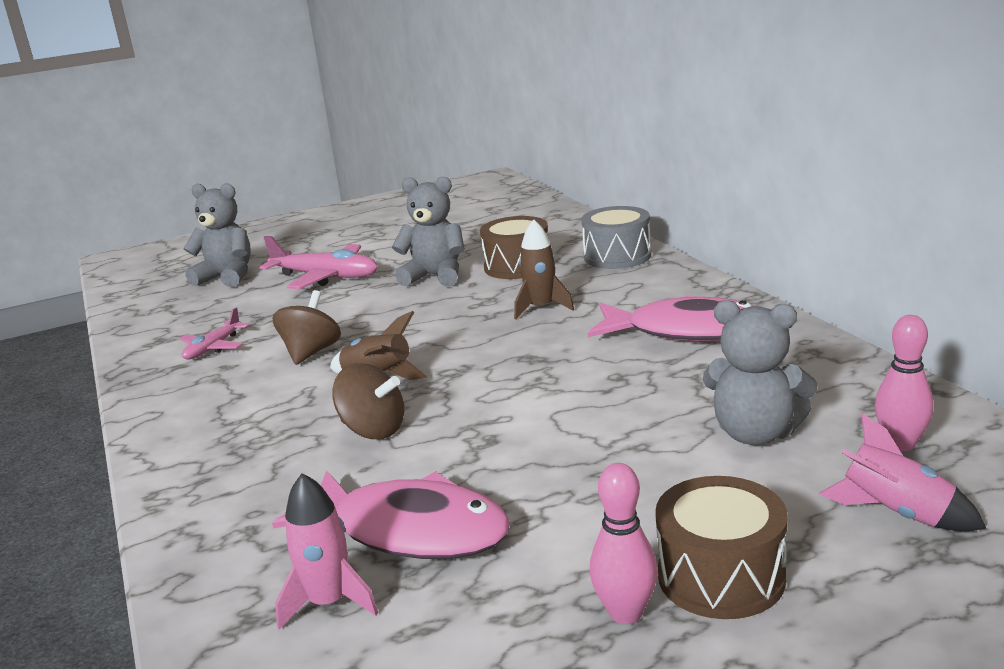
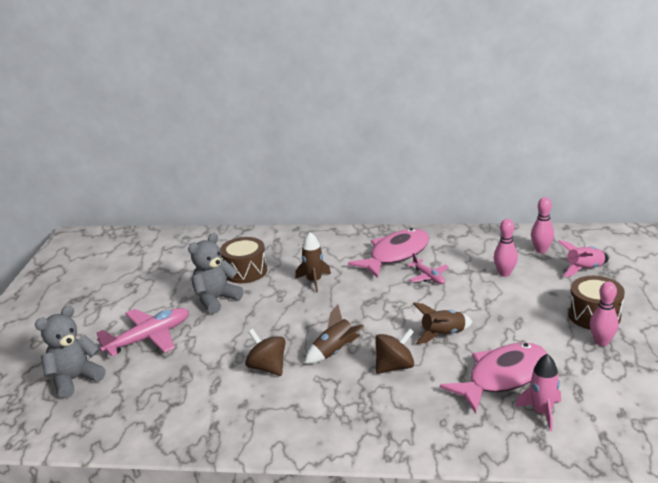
camera: 60 degrees left, 5 degrees up
(213, 348) = (204, 405): pink plane -> pink plane (428, 277)
(493, 439) = (443, 334): none -> brown rocket
(617, 256) = (280, 241): grey drum -> none
(755, 434) = (504, 273): grey teddy bear -> pink bowling pin

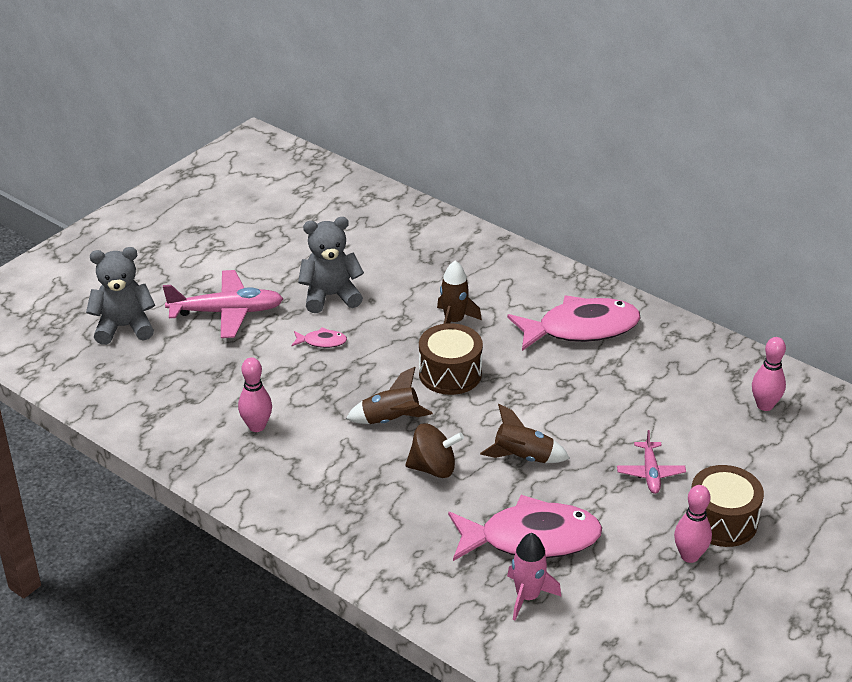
camera: 30 degrees right, 10 degrees up
(237, 327) = (322, 342): none -> pink fish
(245, 271) = (393, 272): brown drum -> brown drum (450, 373)
(267, 367) = (308, 404): brown spinning top -> none
(428, 277) = (587, 377): pink plane -> pink plane (650, 473)
(504, 273) = (681, 415): pink bowling pin -> pink bowling pin (257, 426)
(584, 269) = (786, 457): pink rocket -> none

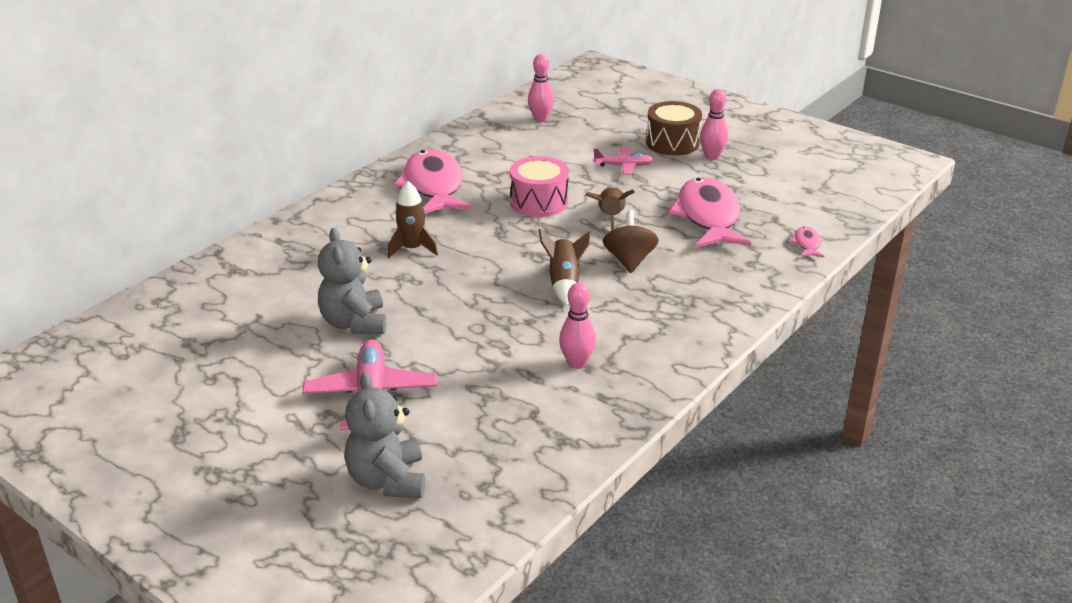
camera: 90 degrees left, 5 degrees down
(322, 342) = (436, 326): pink fish -> pink fish (807, 244)
(450, 373) = (495, 251): brown drum -> none
(528, 596) = (773, 220): pink rocket -> none
(554, 403) = (539, 202): none -> pink drum

